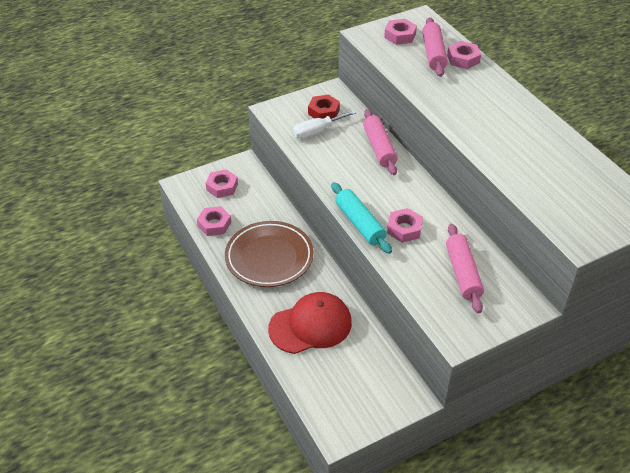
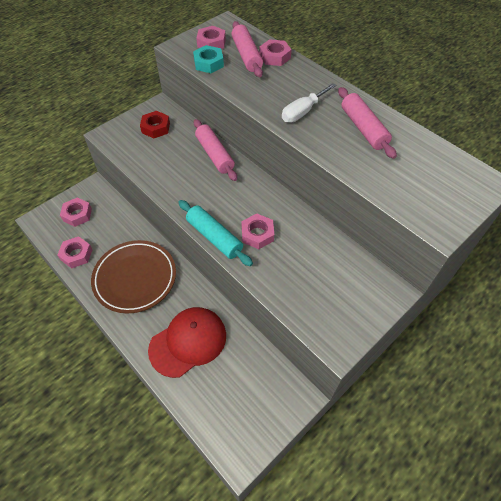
camera: 15 degrees left, 10 degrees up
(317, 131) = (153, 148): white screwdriver -> white screwdriver (303, 112)
(392, 55) = (208, 63): none -> turquoise nut
(463, 273) = (323, 270): pink rolling pin -> pink rolling pin (363, 128)

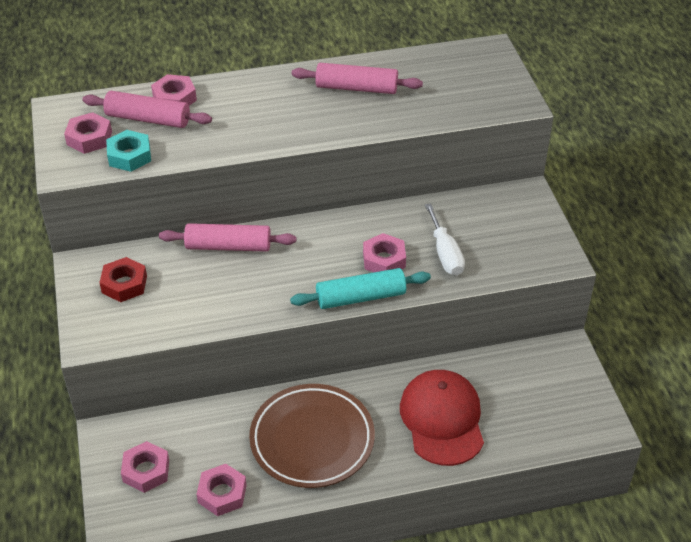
camera: 60 degrees left, 10 degrees down
(303, 112) = (292, 118): white screwdriver -> white screwdriver (445, 253)

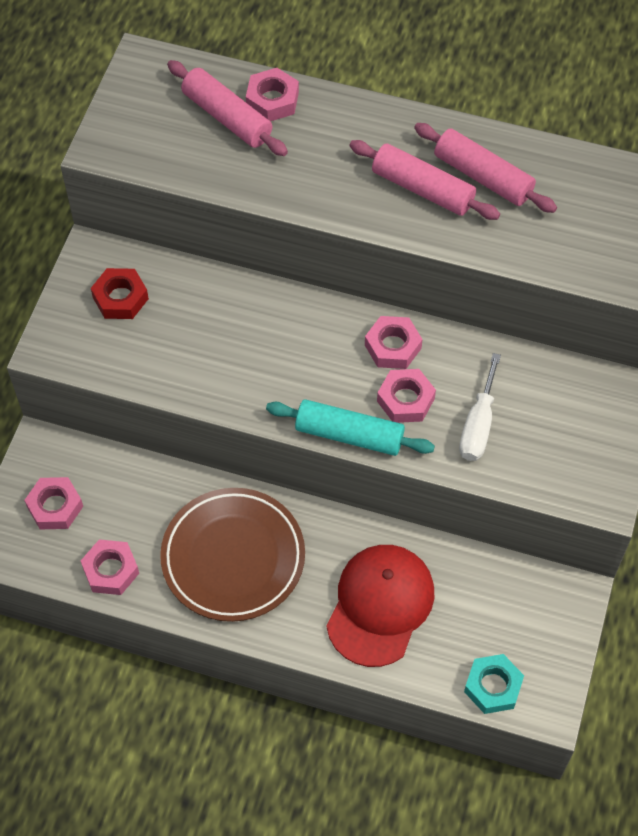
camera: 30 degrees right, 15 degrees up
(89, 138) = (151, 116): pink nut -> pink nut (392, 346)
(129, 156) = (178, 159): turquoise nut -> turquoise nut (493, 686)
(228, 246) = (252, 302): pink rolling pin -> pink rolling pin (422, 189)

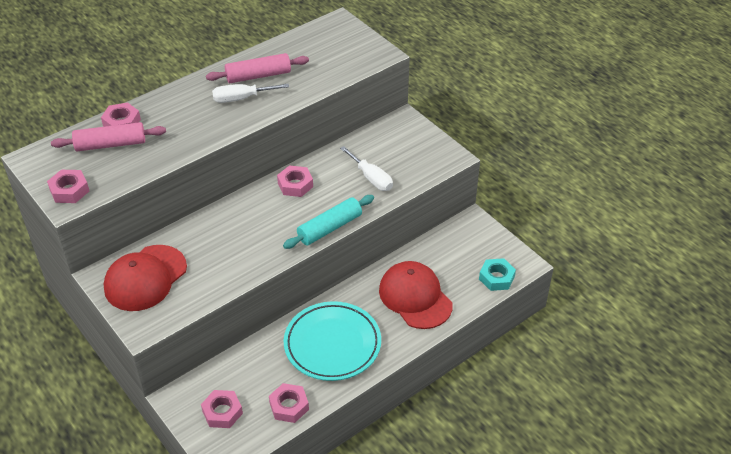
camera: 55 degrees left, 15 degrees down
(120, 298) = (145, 278): red nut -> red cap
(233, 558) = (332, 344): brown plate -> turquoise plate
(405, 400) = (331, 196): pink nut -> pink nut (69, 190)
(422, 189) = (241, 98): pink rolling pin -> white screwdriver

